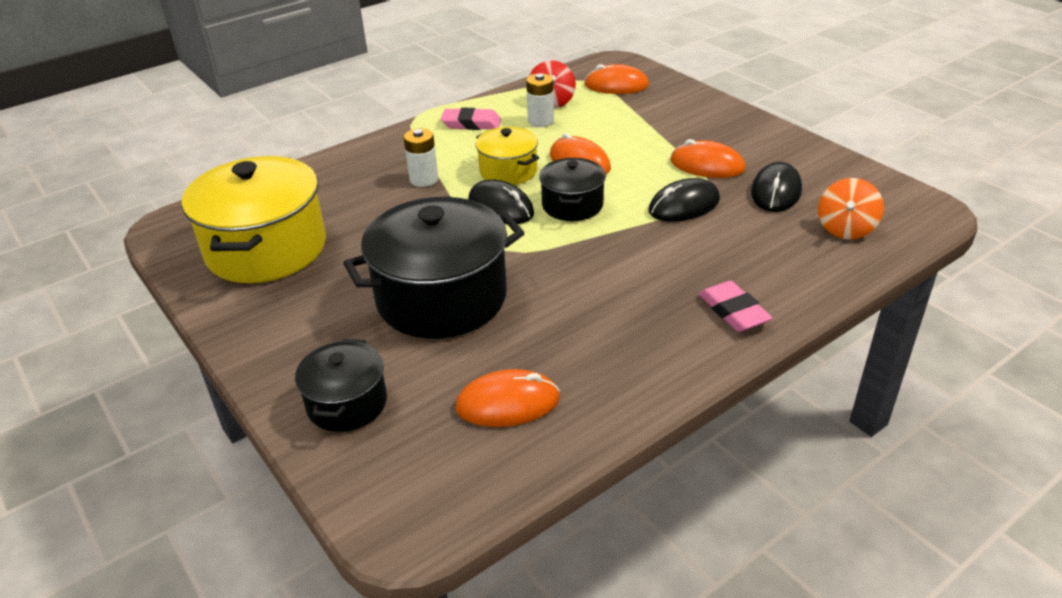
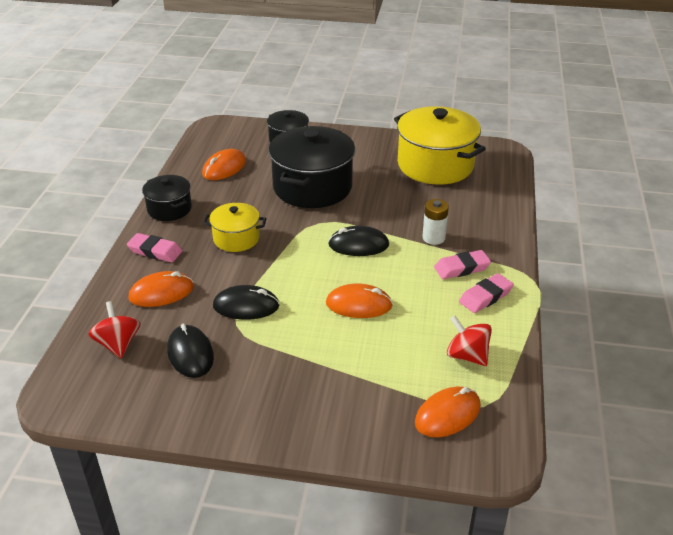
camera: 135 degrees right, 0 degrees up
(449, 148) = (462, 268): none -> pink eraser
(508, 171) = (394, 271): yellow pot -> yellow pot (236, 238)
(541, 121) = (442, 328): white battery -> none
(572, 205) = (318, 268): black pot -> black pot (169, 209)
(684, 205) = (246, 306): black mouse -> black mouse turned 75 degrees clockwise
(707, 165) = (264, 353): orange mouse -> orange mouse (161, 292)
(845, 229) = (118, 344): orange spinning top -> red spinning top

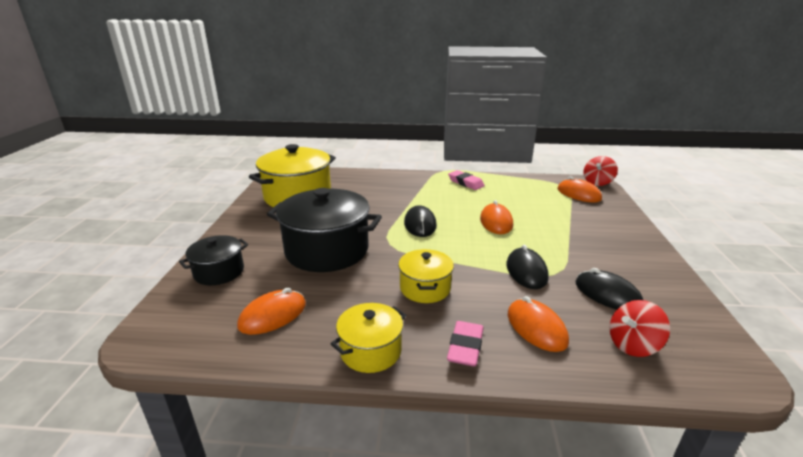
camera: 95 degrees left, 10 degrees down
(169, 209) = (370, 351): black pot -> yellow pot
(190, 354) = (607, 294): black mouse -> black mouse turned 75 degrees clockwise
(224, 168) = (273, 315): orange mouse -> orange mouse turned 75 degrees counterclockwise
(433, 238) = (404, 197): white battery -> none
(462, 268) = (438, 189): pink eraser -> none
(467, 356) = (525, 188): red spinning top -> red spinning top (597, 182)

